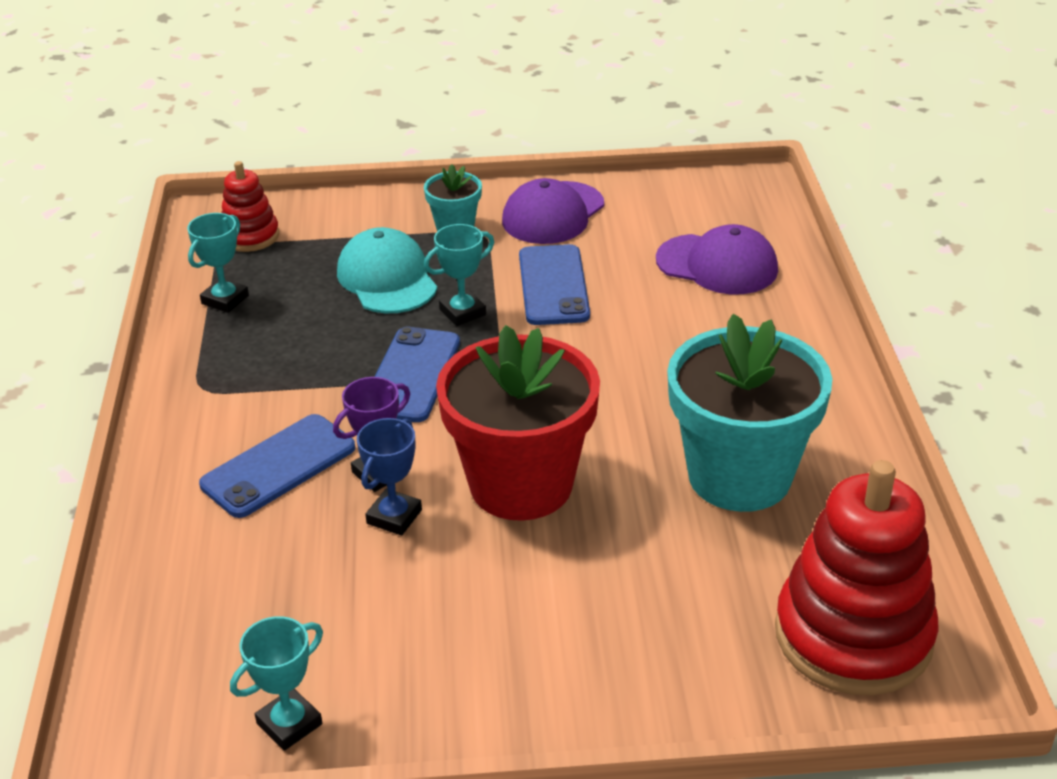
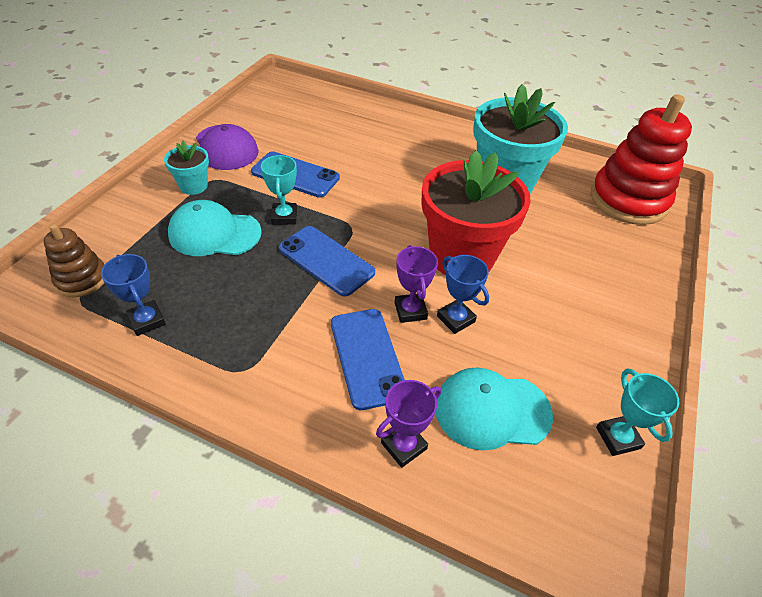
camera: 65 degrees left, 10 degrees up
(172, 538) = (403, 446): none -> purple trophy
(225, 300) = (147, 320): turquoise trophy -> blue trophy
(250, 236) = (82, 279): red stacking toy -> brown stacking toy
(263, 593) = (491, 410): none -> turquoise cap
(717, 265) = (335, 120): purple cap -> none

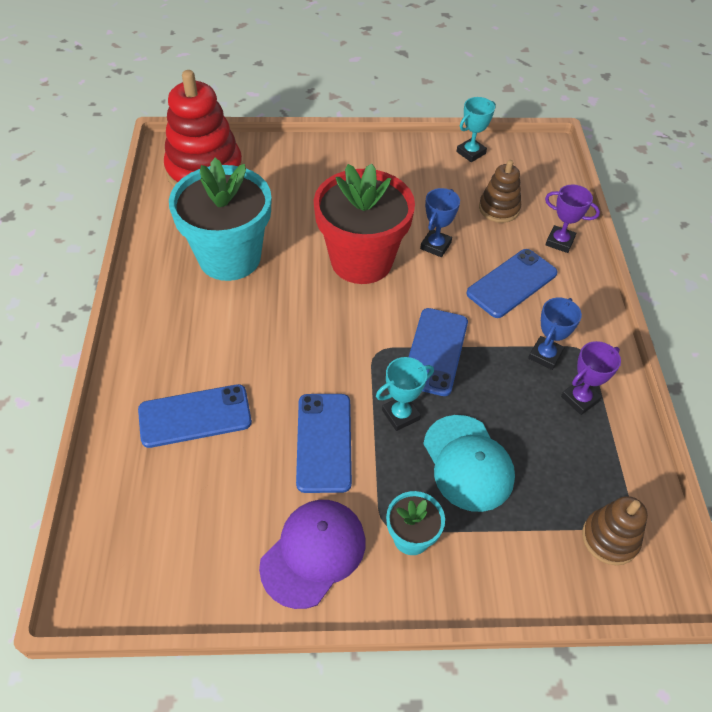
camera: 115 degrees left, 5 degrees up
(147, 320) = (601, 445): blue trophy -> blue trophy (545, 355)
(360, 133) = (195, 416): none -> blue phone
(410, 311) = (448, 274): purple trophy -> purple trophy (580, 399)
(491, 410) = (499, 208): turquoise cap -> brown stacking toy

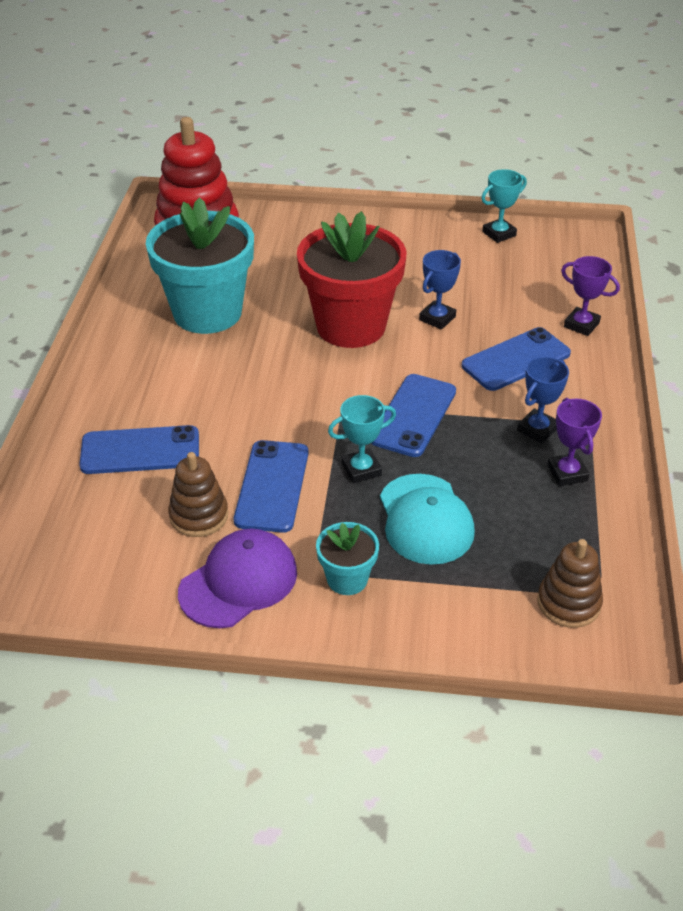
camera: 10 degrees right, 10 degrees down
(499, 208) = (518, 289): brown stacking toy -> brown stacking toy (199, 516)
(580, 399) = (567, 473): purple trophy -> purple trophy turned 75 degrees counterclockwise

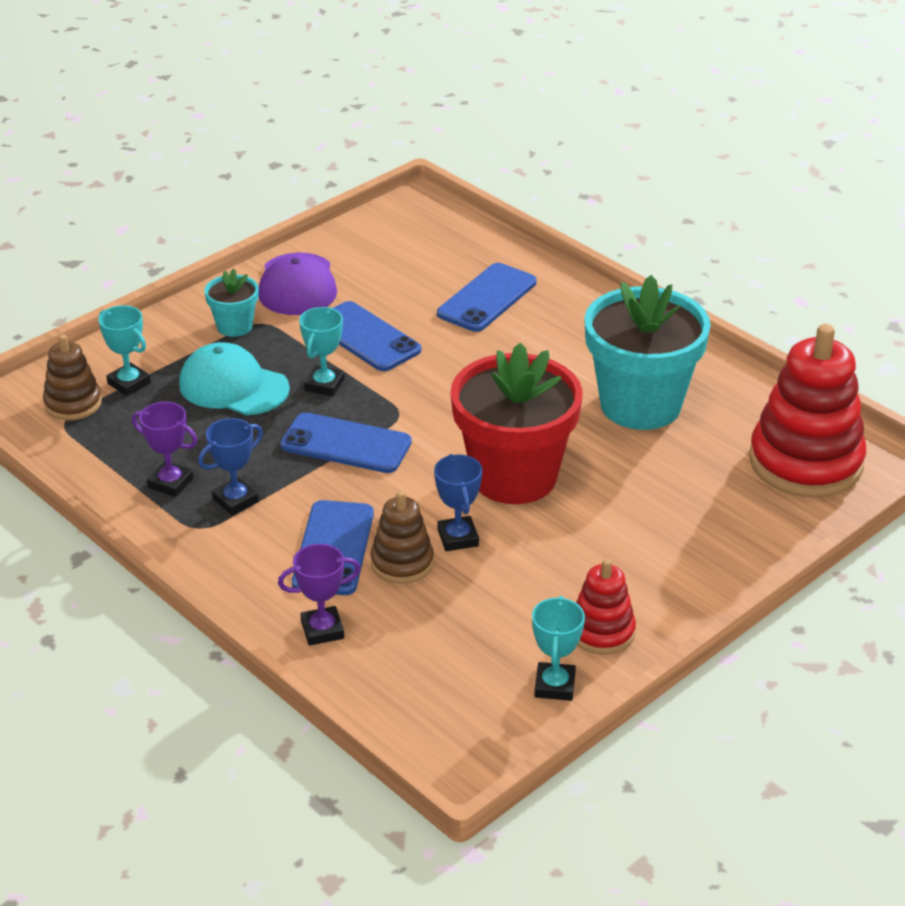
camera: 130 degrees right, 5 degrees down
(199, 516) = (381, 295): brown stacking toy -> brown stacking toy (402, 563)
(413, 415) = (346, 444): blue phone -> blue phone turned 45 degrees counterclockwise
(440, 237) = (602, 632): none -> red stacking toy
(501, 588) = (129, 383): none -> turquoise trophy
(537, 429) = (235, 500): blue trophy -> blue trophy turned 60 degrees clockwise

